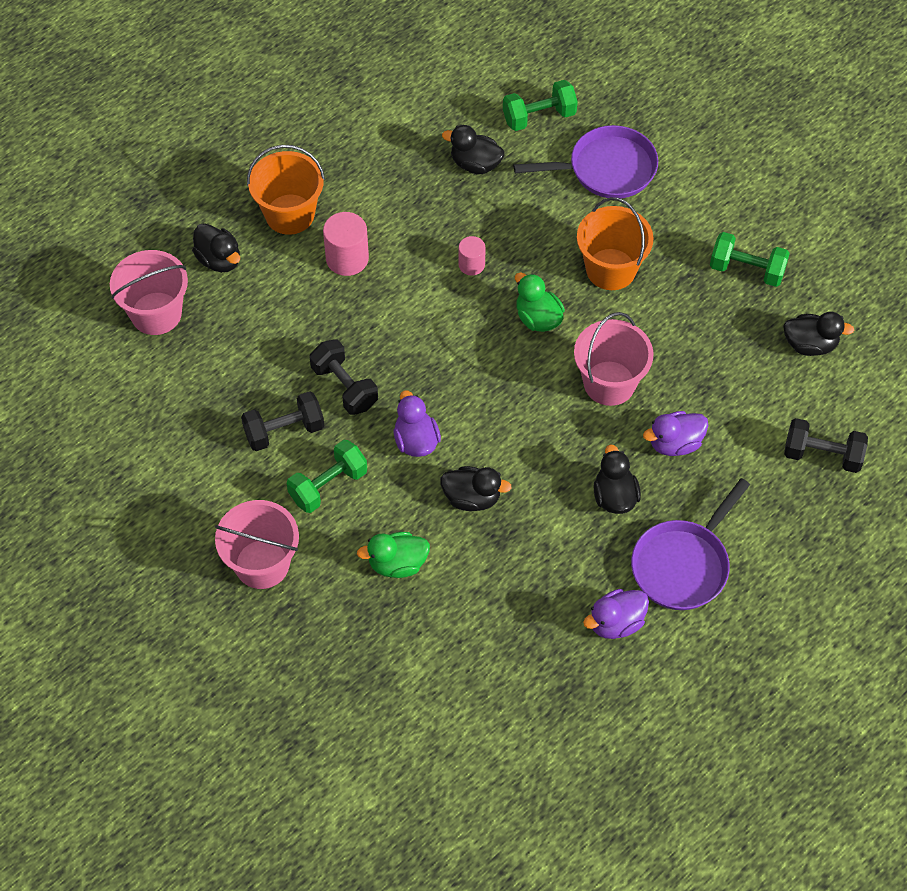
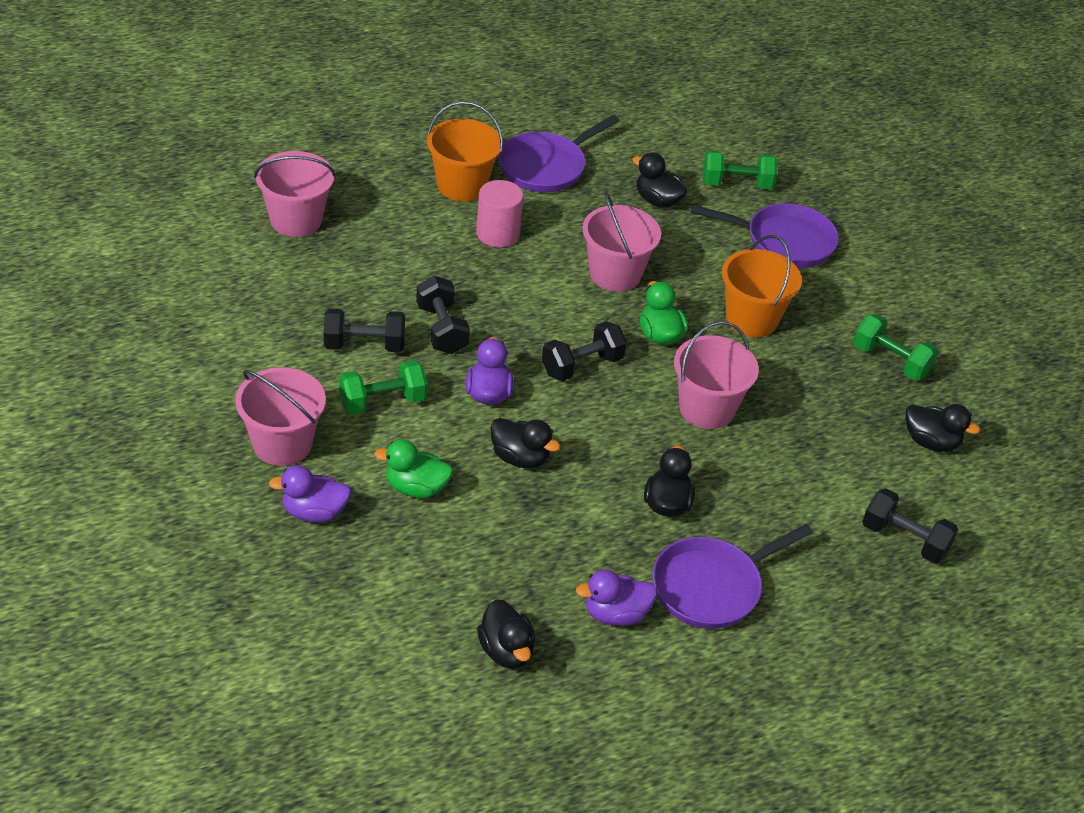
camera: 15 degrees right, 15 degrees down
(219, 260) = (377, 198): black duck -> black duck (506, 651)
(357, 162) = (546, 166): none -> purple pan
(471, 265) = (615, 274): pink cylinder -> pink bucket
(484, 378) = (582, 365): none -> black dumbbell
(675, 443) = (751, 479): purple duck -> purple duck (314, 512)

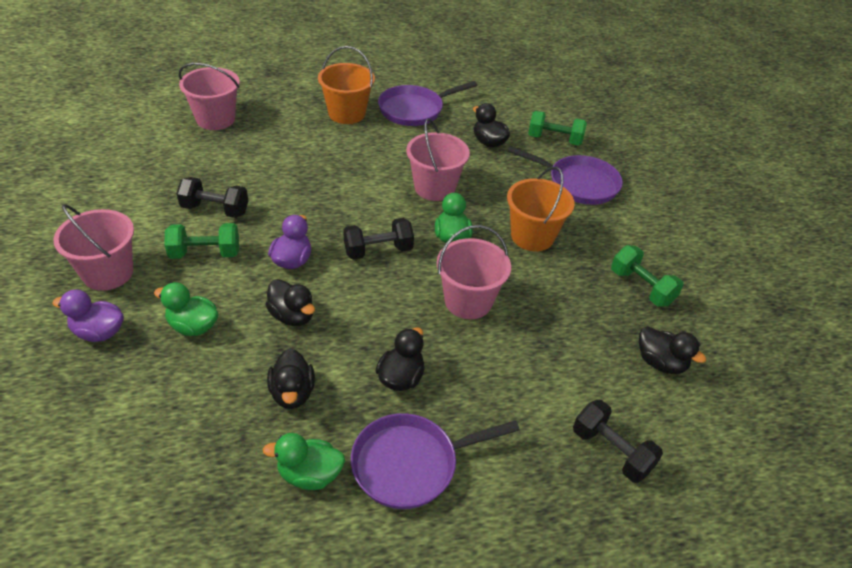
camera: 15 degrees right, 0 degrees up
(441, 329) = (280, 207): black dumbbell -> none
(497, 233) = (357, 148): pink cylinder -> none
(506, 651) = (191, 492): black duck -> black duck (292, 393)
(615, 614) = (309, 474): purple duck -> green duck

